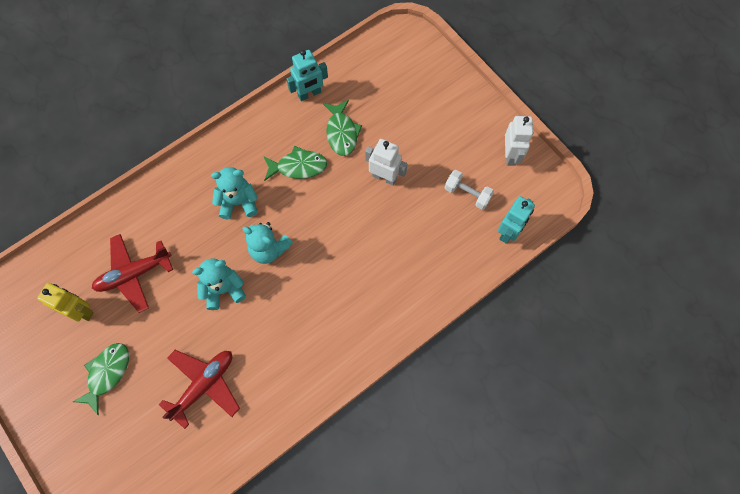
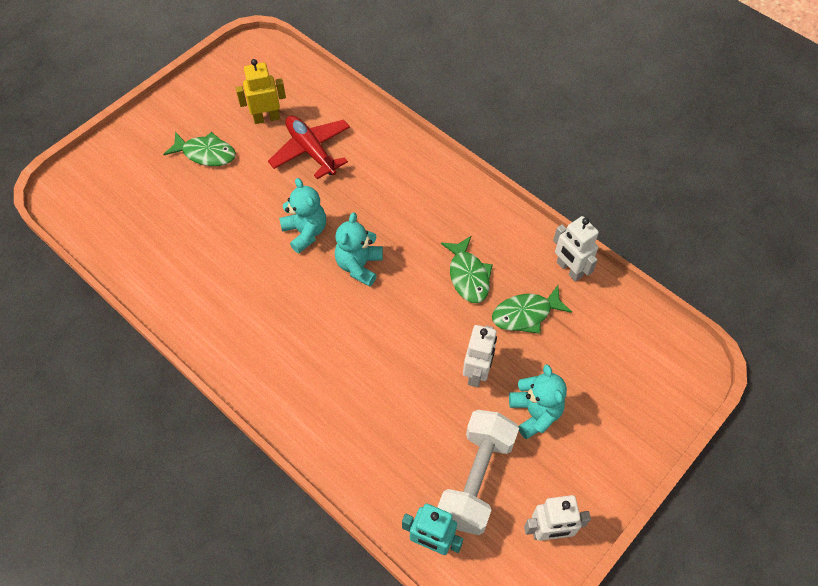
camera: 80 degrees right, 10 degrees down
(81, 311) = (266, 118): yellow robot -> yellow robot turned 120 degrees counterclockwise
(204, 385) = (199, 236): red plane -> none
(238, 202) = (409, 225): turquoise teddy bear -> turquoise teddy bear (535, 413)
(309, 94) = (569, 269): turquoise robot -> white robot
(467, 194) = (476, 479): white dumbbell -> white dumbbell, size x1.80

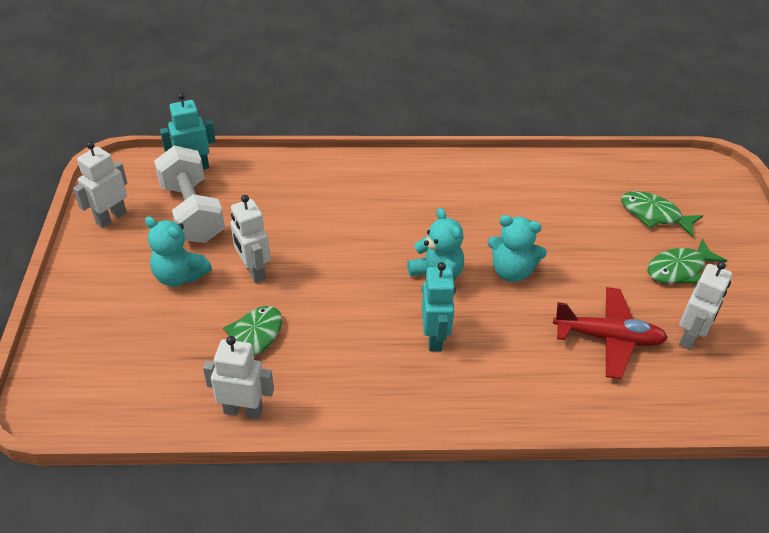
camera: 135 degrees right, 15 degrees down
(266, 118) = (690, 337): yellow robot -> white robot
(409, 227) = (435, 338): none -> turquoise robot
(468, 276) = (336, 336): green fish -> green fish (654, 215)

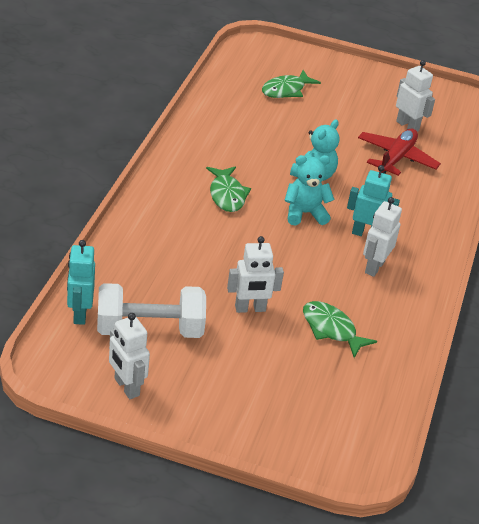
camera: 75 degrees left, 5 degrees down
(179, 276) = (235, 355): turquoise teddy bear -> none
(243, 410) = (401, 351): white robot -> white robot (374, 267)
(679, 269) = (345, 103): green fish -> green fish (227, 195)

